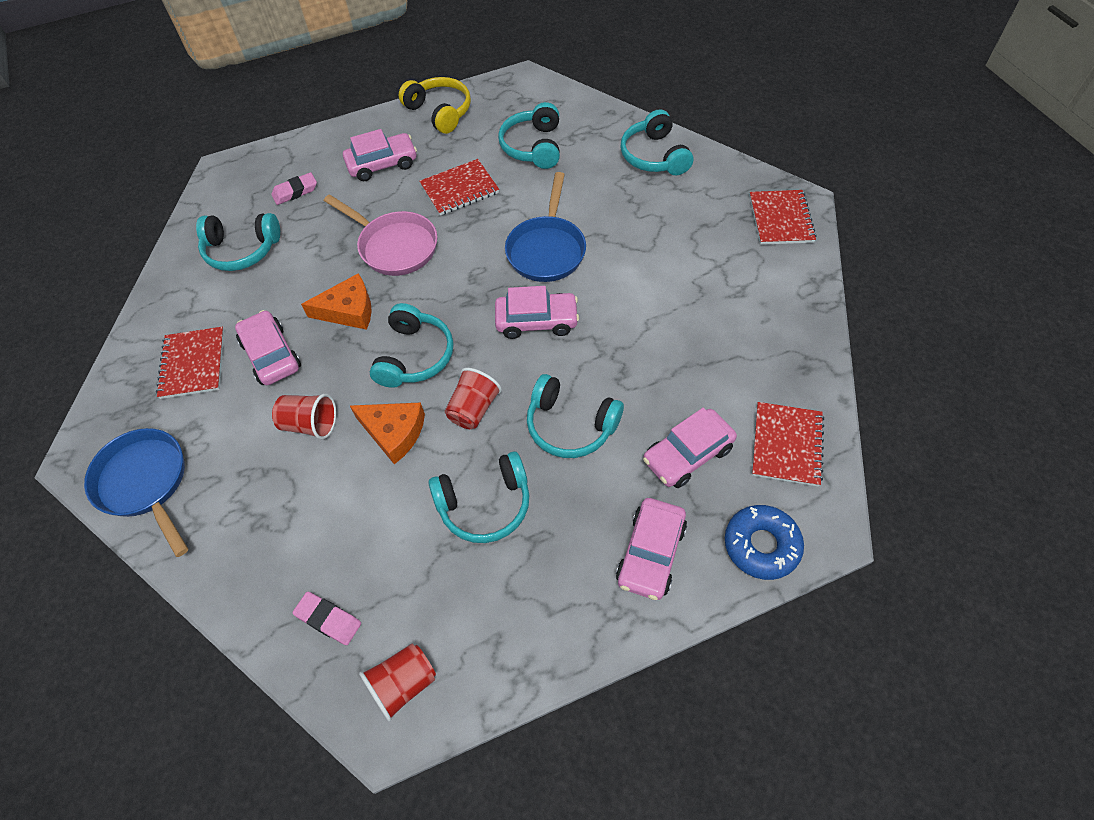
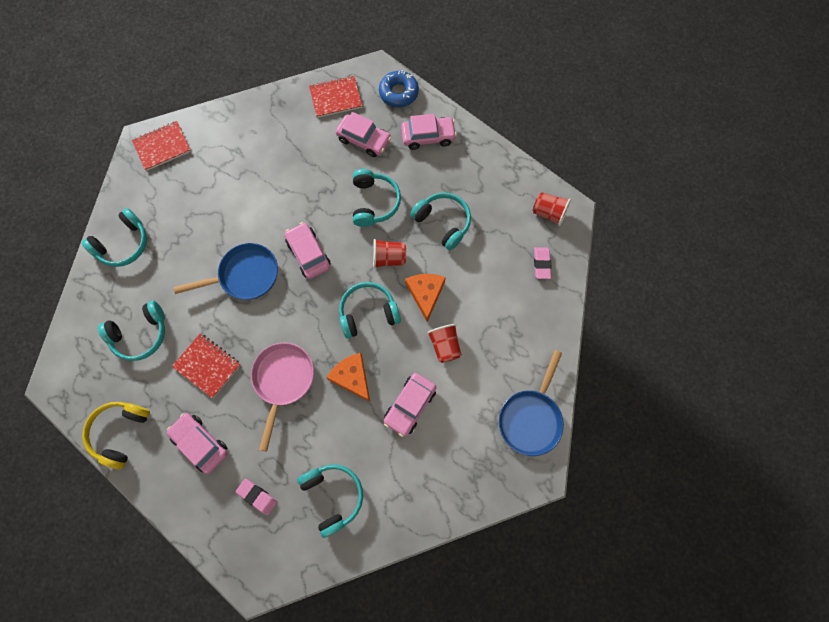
camera: 120 degrees left, 15 degrees up
(193, 364) = (442, 454): red notebook -> none

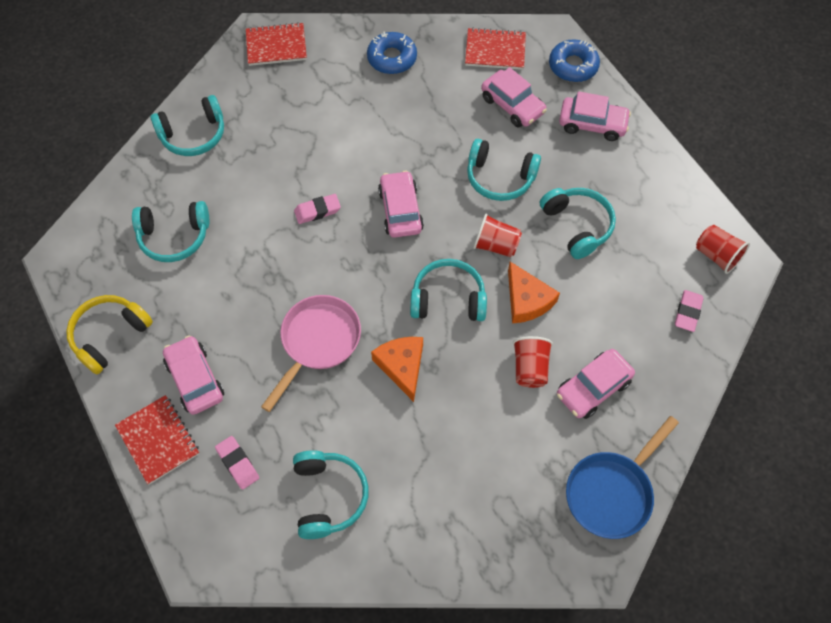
camera: 20 degrees right, 10 degrees down
(207, 366) = (236, 296): red notebook -> red notebook (158, 440)
(245, 275) = (317, 211): blue pan -> pink eraser
(258, 129) = (392, 58): none -> blue donut
(374, 202) = (500, 177): turquoise headphones -> turquoise headphones turned 90 degrees clockwise
(410, 405) = (461, 423): pink car -> pink car (593, 388)
(425, 294) = (527, 300): orange cheese -> orange cheese turned 135 degrees clockwise

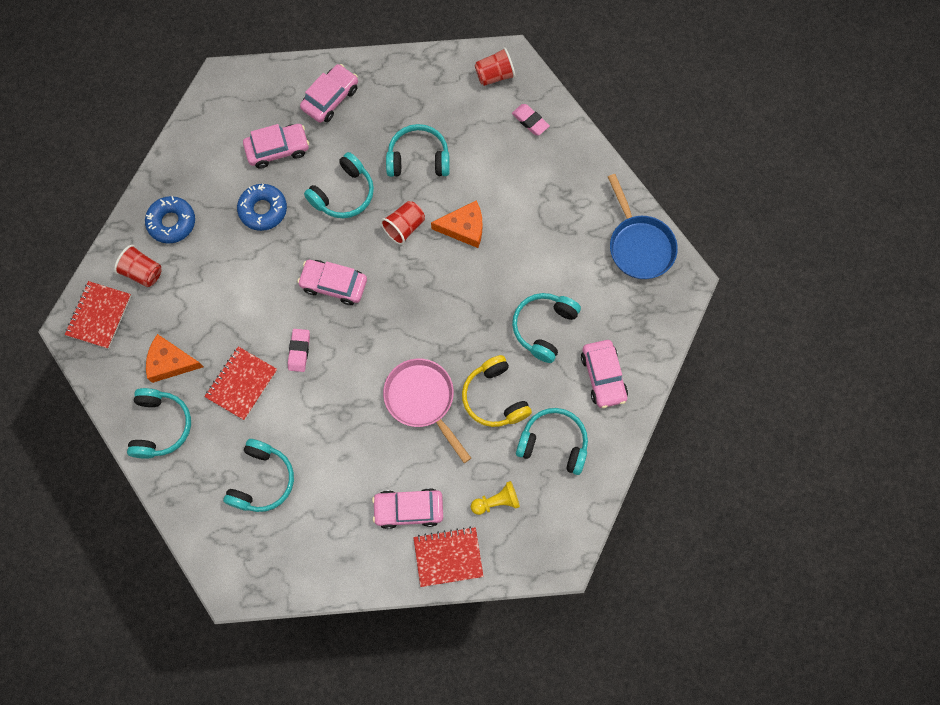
camera: 65 degrees left, 10 degrees up
(110, 336) = (333, 567): yellow headphones -> yellow headphones (495, 397)
(237, 463) = (496, 501): pink eraser -> yellow pawn
(402, 366) = (474, 345): orange cheese -> orange cheese (170, 362)
(448, 299) = (434, 285): turquoise headphones -> turquoise headphones (544, 328)
(495, 50) = (213, 135): red notebook -> red notebook (241, 384)
(530, 368) = (521, 253): red cup -> red cup (143, 272)
(573, 66) = (264, 82): blue donut -> blue donut (263, 210)
(593, 388) = (557, 217): pink car -> pink car (603, 376)

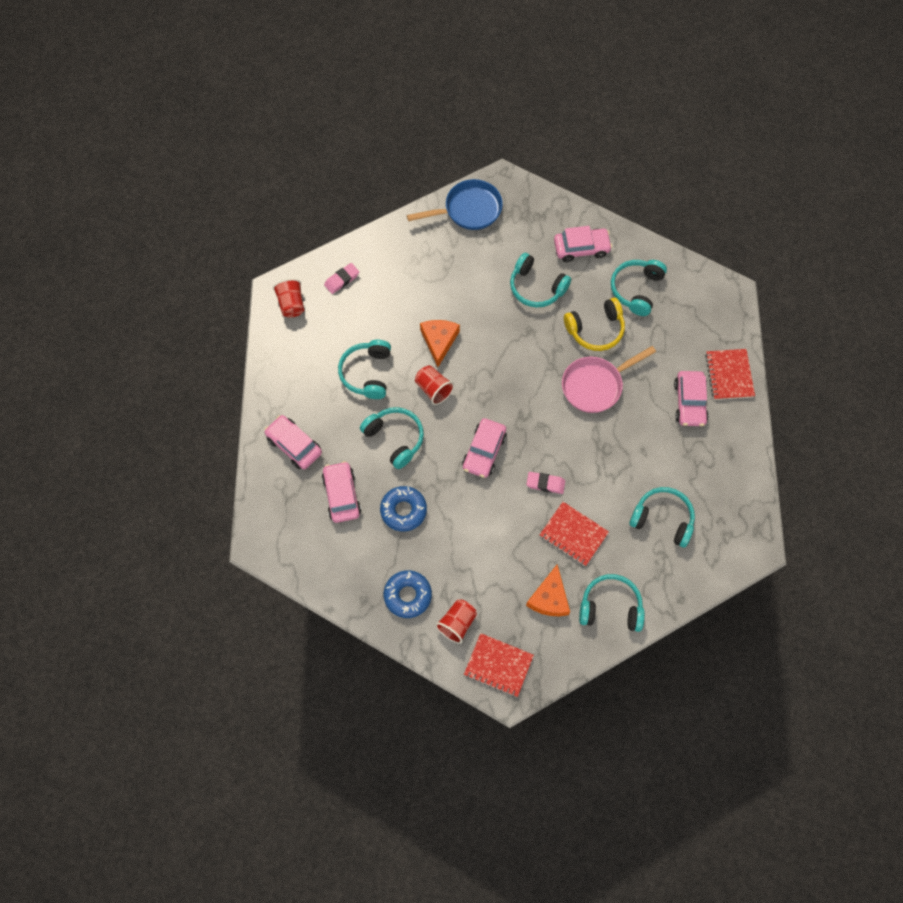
camera: 85 degrees left, 5 degrees down
(496, 501) = (684, 335): yellow pawn -> none

